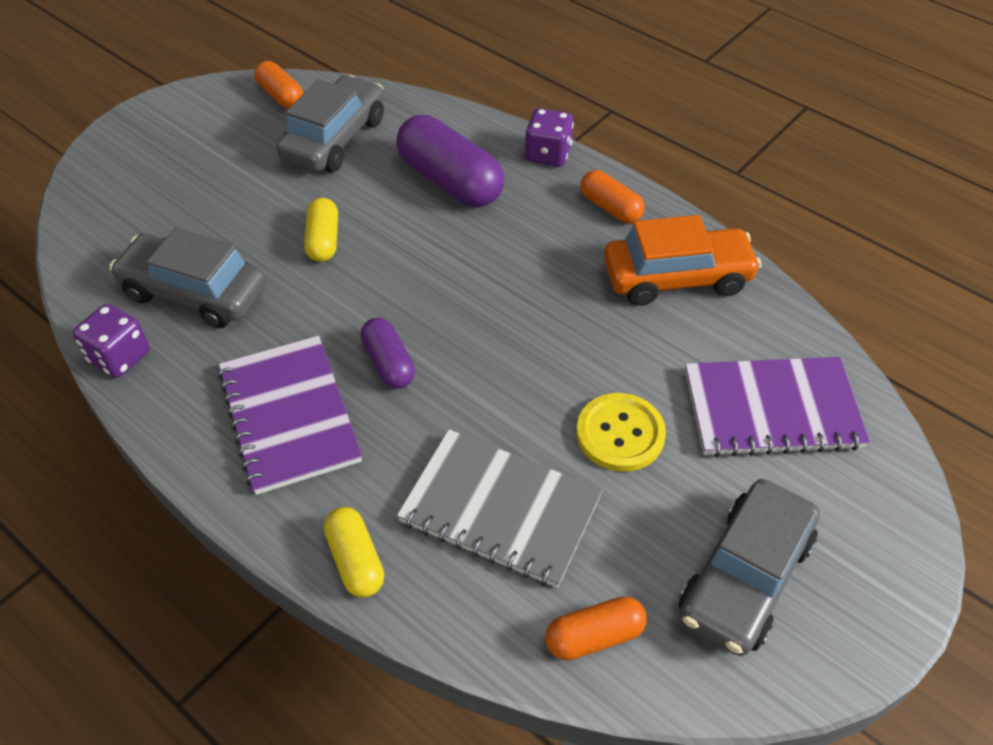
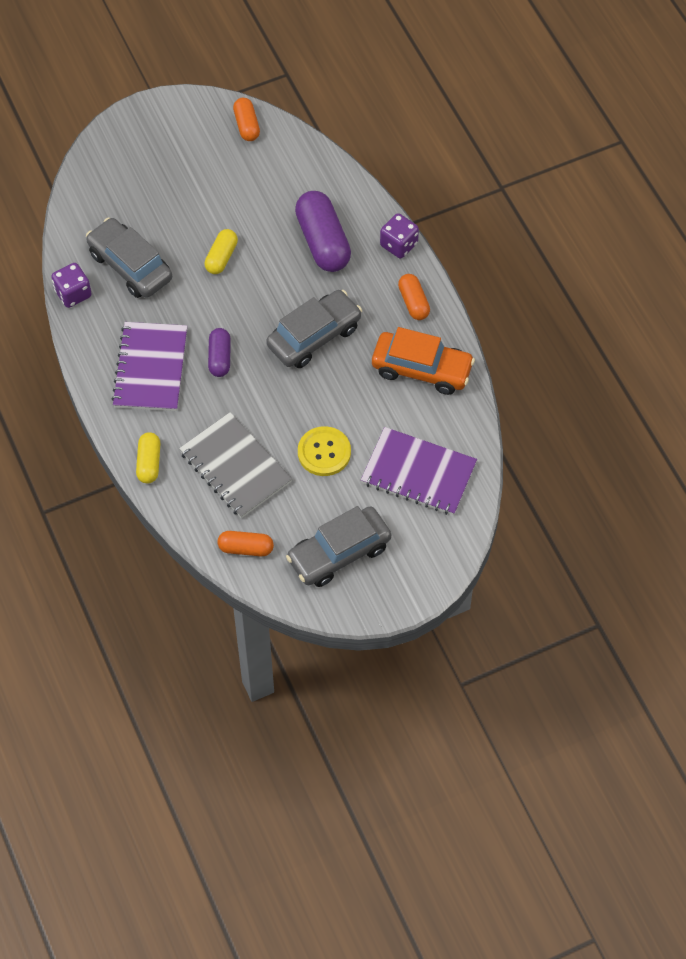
camera: 25 degrees right, 10 degrees up
(335, 139) = (265, 178): grey car -> grey car (314, 336)

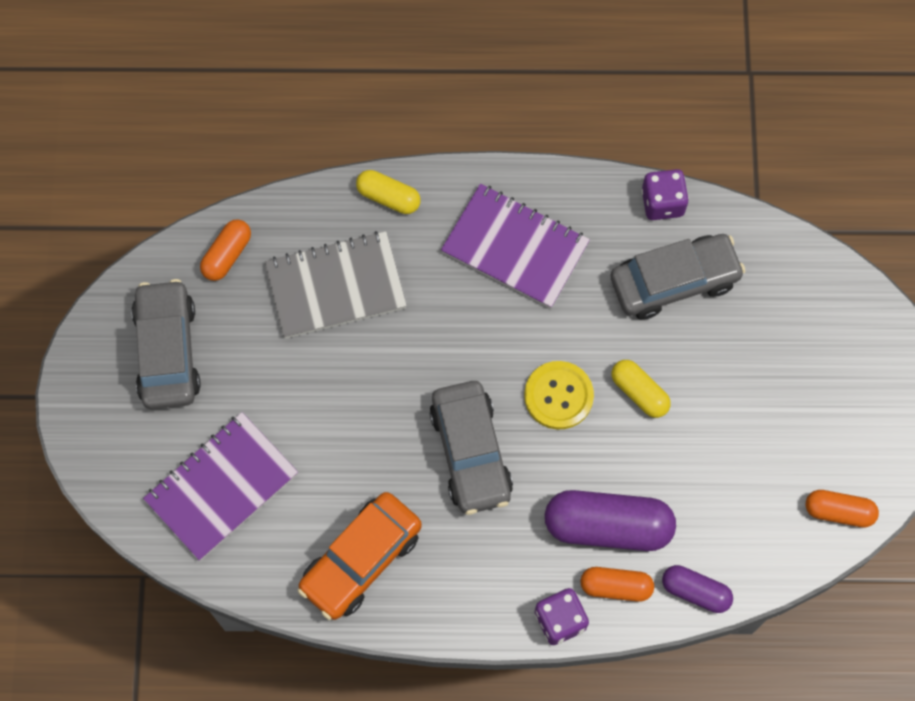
camera: 115 degrees right, 10 degrees up
(219, 358) = (492, 330): purple capsule -> purple capsule (695, 591)
(324, 452) = (305, 392): yellow button -> yellow button (558, 396)
(413, 302) = (463, 596): orange capsule -> orange capsule (616, 586)

